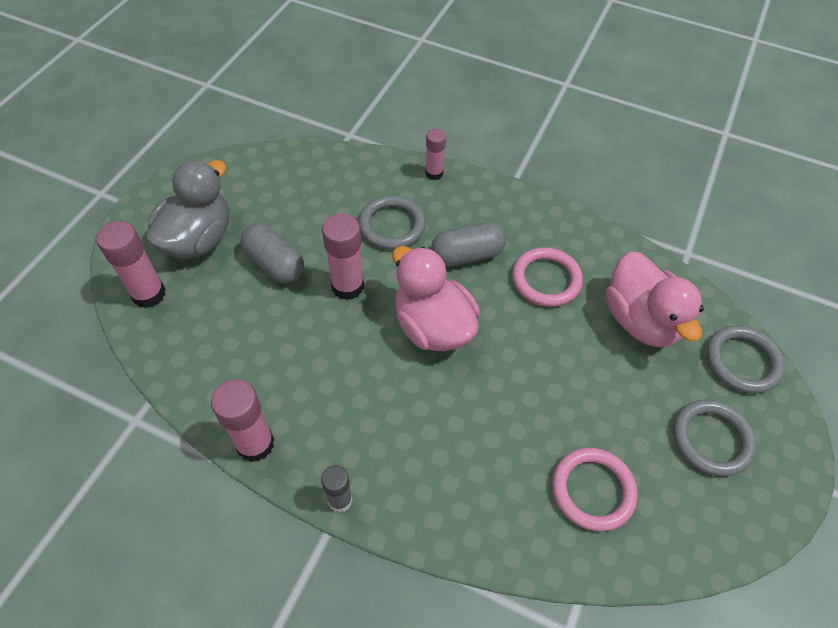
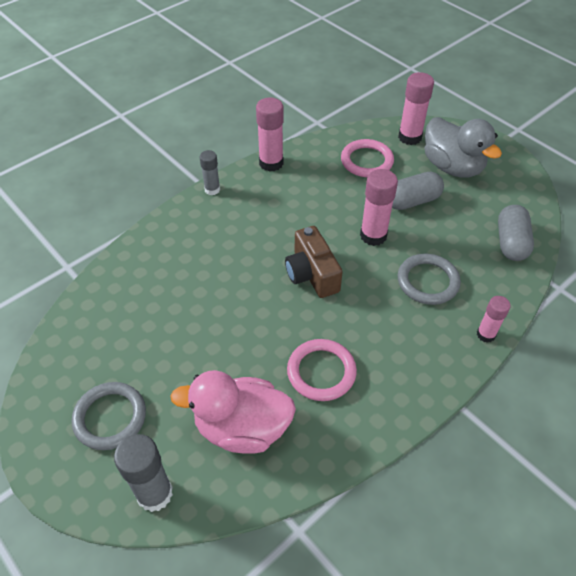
camera: 115 degrees right, 5 degrees down
(433, 326) = (312, 274): pink duck -> brown camera
(467, 255) = (373, 322): grey capsule -> grey capsule (511, 242)
(592, 490) = (130, 316): pink ring -> pink ring (367, 161)
(742, 361) = (154, 493): grey ring -> grey glue stick

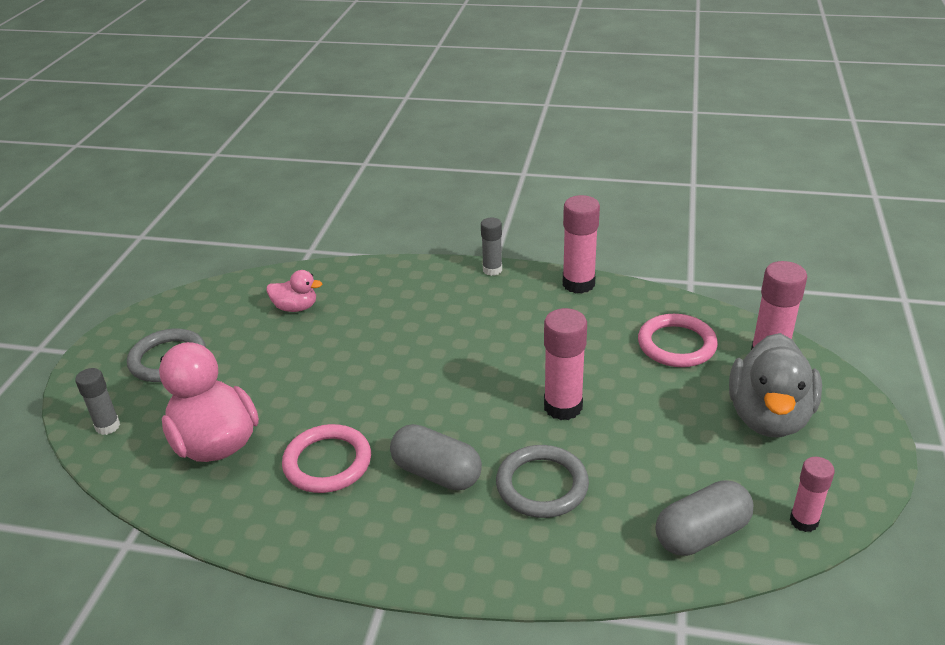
camera: 55 degrees right, 15 degrees down
(134, 309) = (296, 307): none -> pink duck
(154, 493) = (108, 426): grey glue stick -> grey glue stick, size x0.62
(312, 274) = (453, 390): brown camera -> none
(412, 201) = (659, 411): grey capsule -> grey capsule (436, 473)
(486, 334) = (511, 578): pink glue stick -> pink glue stick (804, 521)

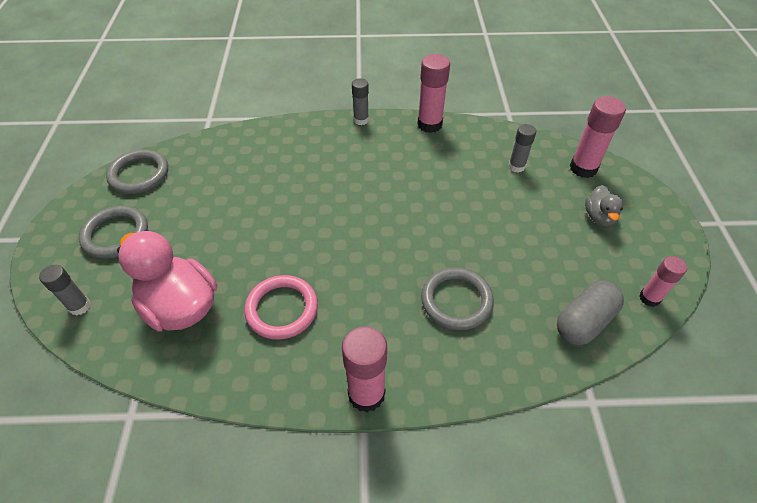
camera: 15 degrees left, 15 degrees up
(213, 300) = (139, 174): none -> grey ring
(296, 307) = (213, 172): pink duck -> none
(436, 473) = (372, 304): grey capsule -> none
(563, 407) = (451, 231): pink glue stick -> pink glue stick (366, 394)
(676, 344) = (516, 166): pink ring -> grey glue stick
(769, 417) = (599, 217): grey duck -> grey duck, size x0.51

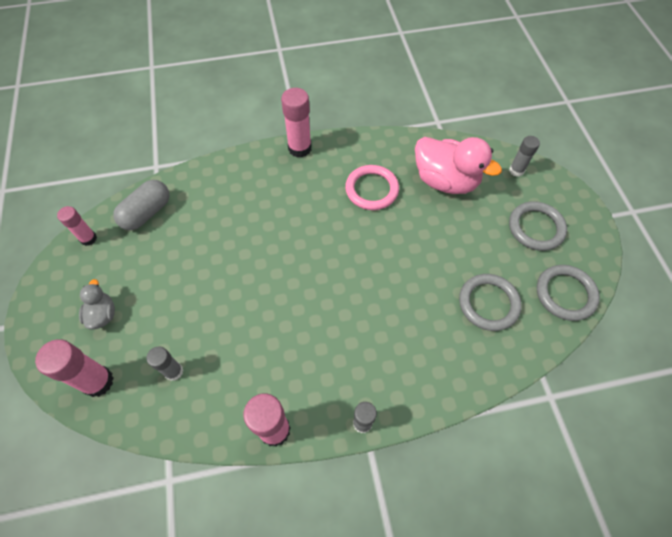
camera: 170 degrees right, 10 degrees up
(456, 301) = (242, 214): grey ring -> grey ring (488, 303)

